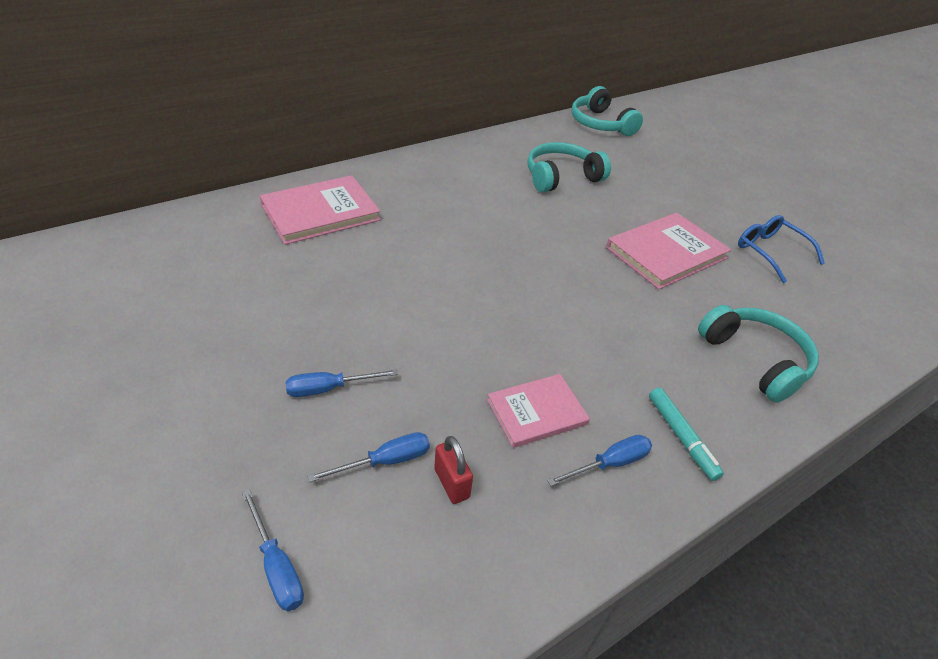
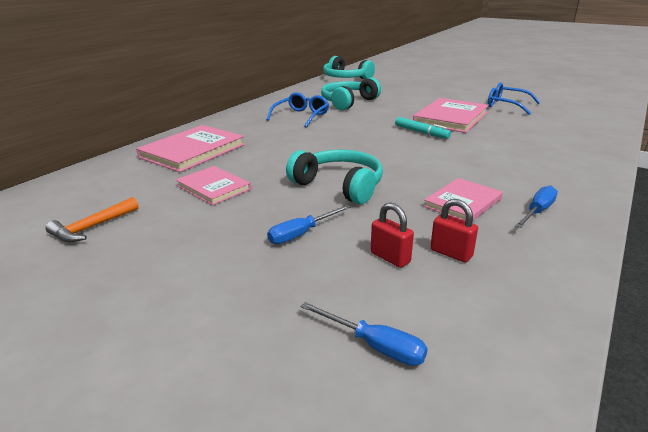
camera: 20 degrees left, 15 degrees down
(156, 299) = (92, 227): none -> orange hammer
(299, 282) = (213, 187): none -> pink book
(385, 461) = (390, 257): blue screwdriver -> red padlock
(482, 188) = (301, 116): none -> blue glasses
(681, 437) = (561, 188): turquoise marker -> turquoise marker (421, 132)
(755, 359) = (556, 146): turquoise headphones -> turquoise headphones (339, 186)

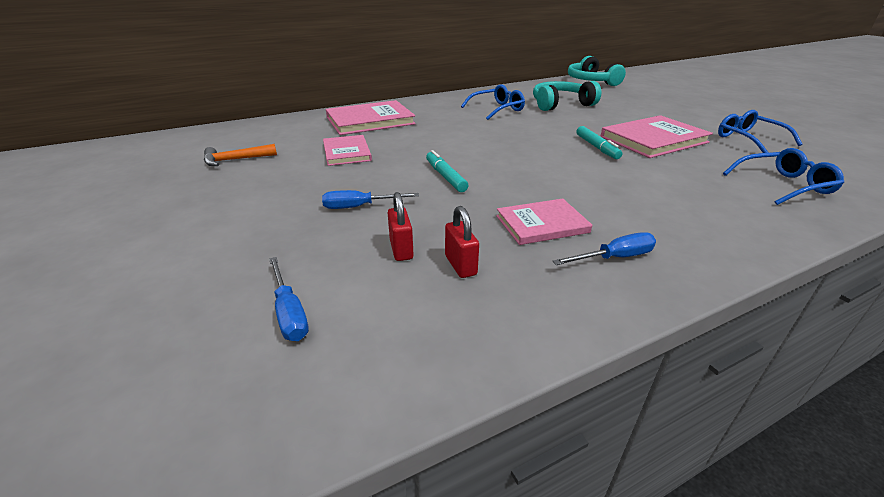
camera: 30 degrees right, 5 degrees up
(339, 186) = (445, 177): turquoise headphones -> turquoise marker
(562, 133) = (783, 185): none -> blue glasses

